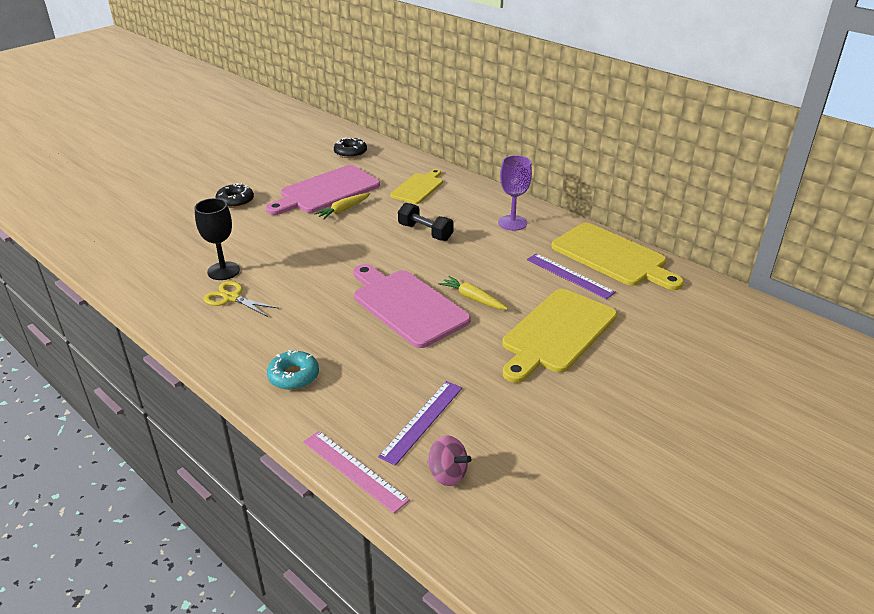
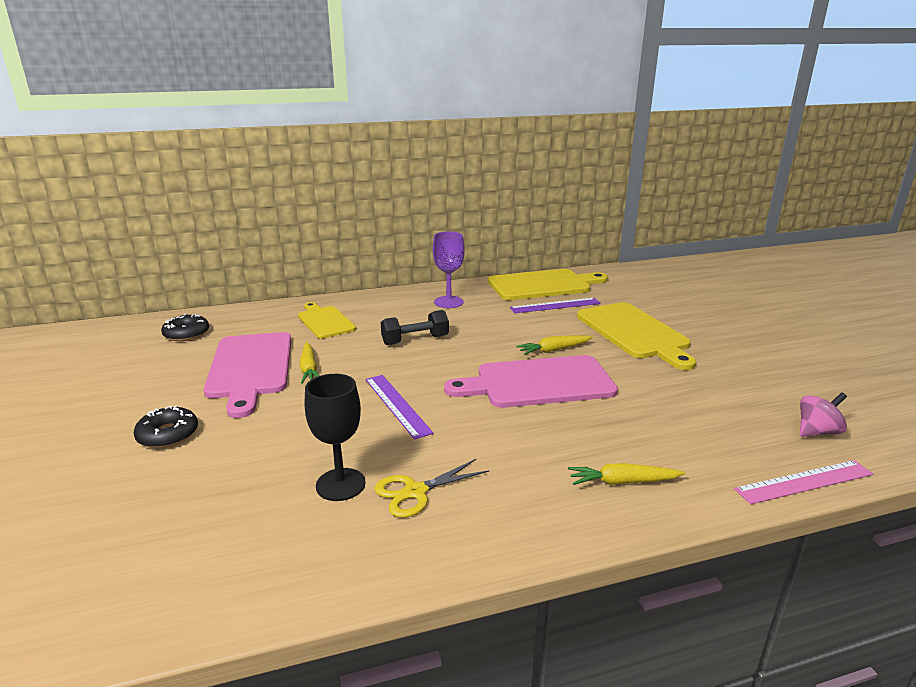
camera: 60 degrees left, 10 degrees down
(293, 376) = (622, 482): turquoise donut -> yellow carrot
(422, 421) = (735, 424): purple ruler -> purple ruler (397, 405)

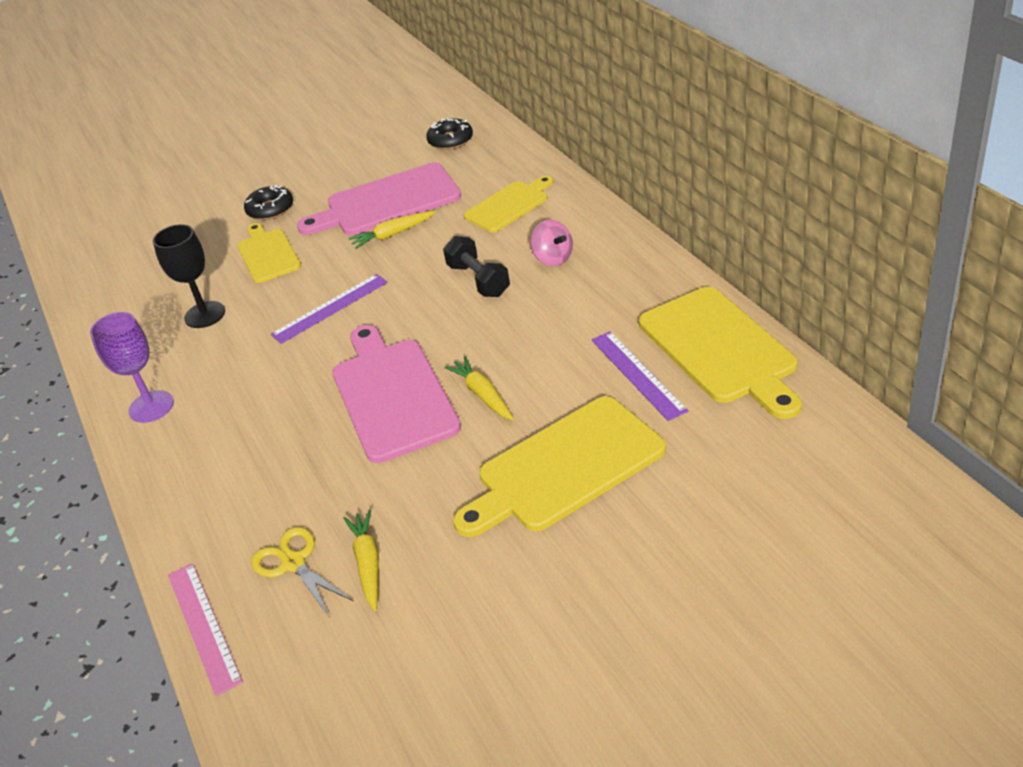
camera: 85 degrees right, 15 degrees up
(262, 438) = (268, 254): none -> yellow cutting board
(415, 492) = (194, 356): yellow scissors -> yellow scissors (293, 563)
(448, 302) = (606, 276): purple goblet -> purple goblet (151, 407)
(622, 482) = (205, 480): yellow carrot -> yellow carrot (368, 563)
(817, 432) = (306, 655): pink spinning top -> pink spinning top (553, 258)

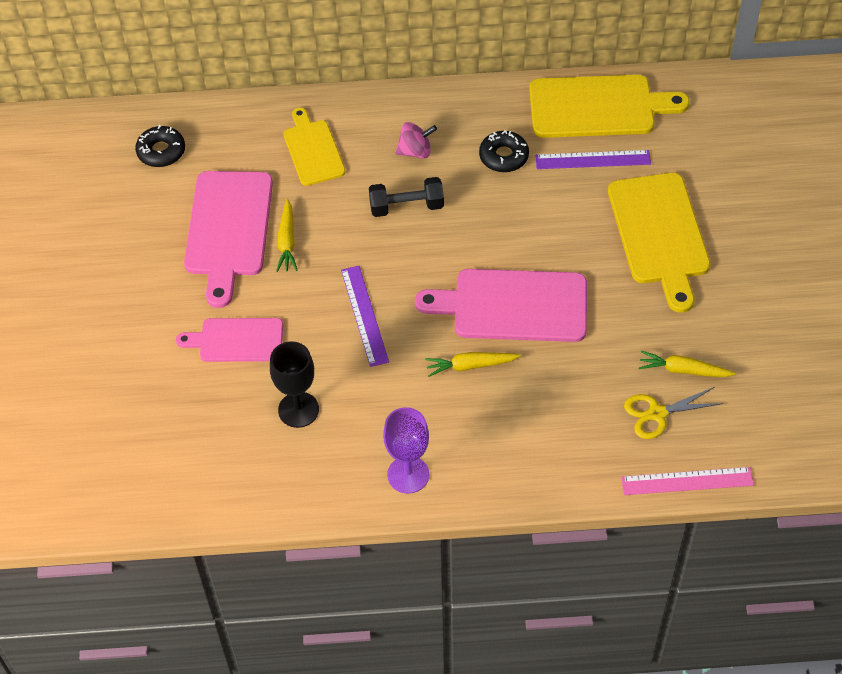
camera: 70 degrees left, 15 degrees up
(268, 254) = (237, 340): yellow cutting board -> pink cutting board
(270, 209) = (156, 320): black donut -> black donut (503, 156)
(483, 395) = (552, 252): yellow carrot -> yellow carrot (470, 365)

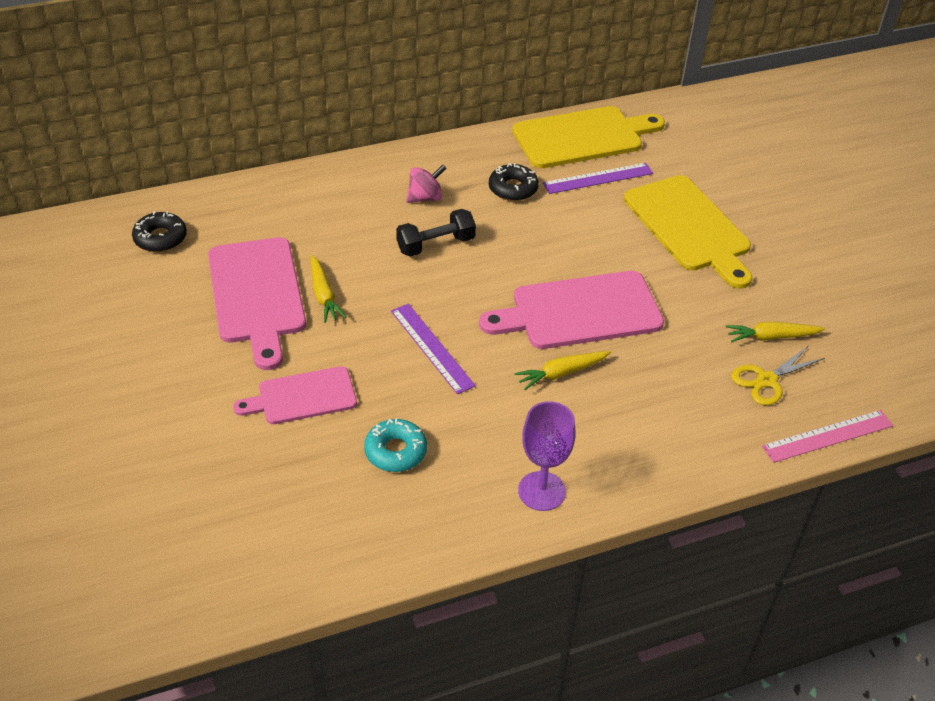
camera: 20 degrees left, 10 degrees down
(298, 410) = (395, 451): black goblet -> turquoise donut
(313, 150) = (321, 212): yellow cutting board -> none

